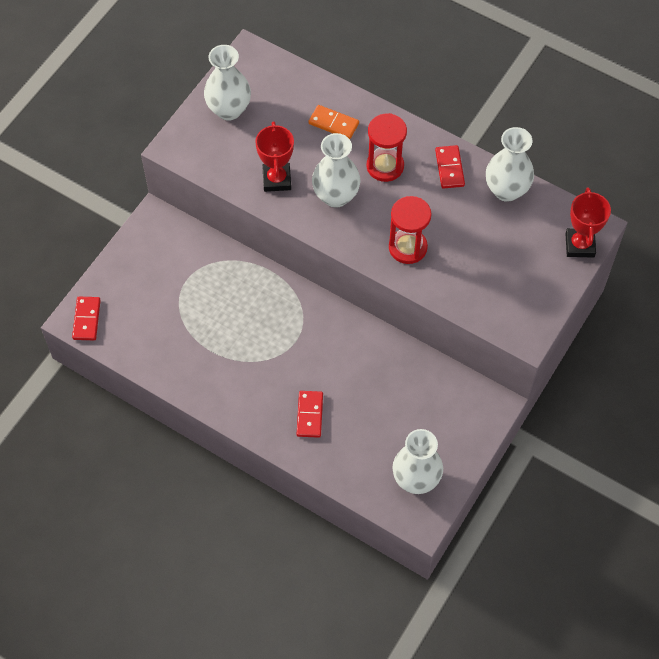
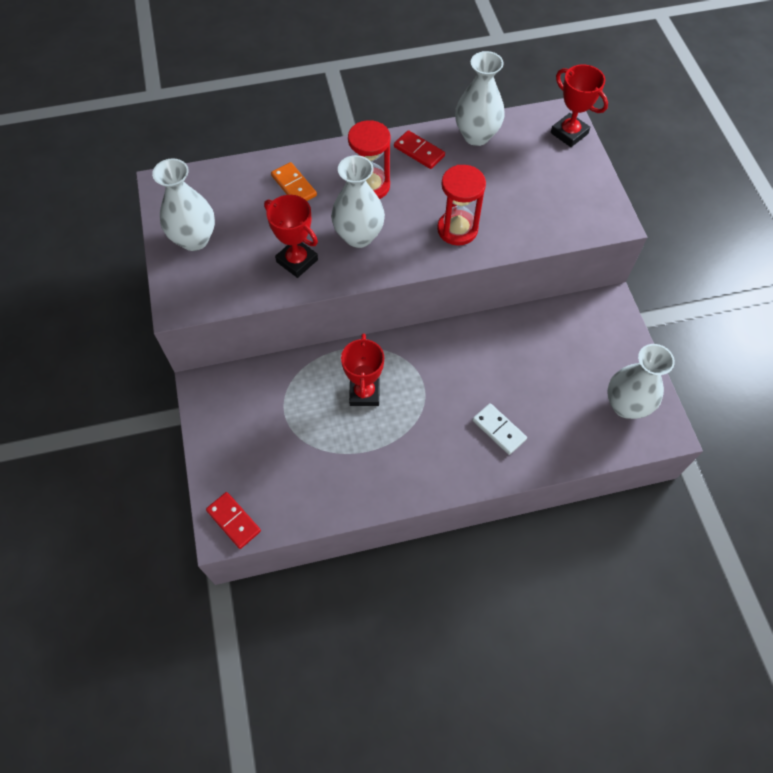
camera: 45 degrees left, 0 degrees up
(251, 312) = (364, 393): none -> red trophy
(310, 415) = (499, 430): red domino -> white domino
(333, 123) = (294, 186): orange domino -> orange domino turned 75 degrees clockwise

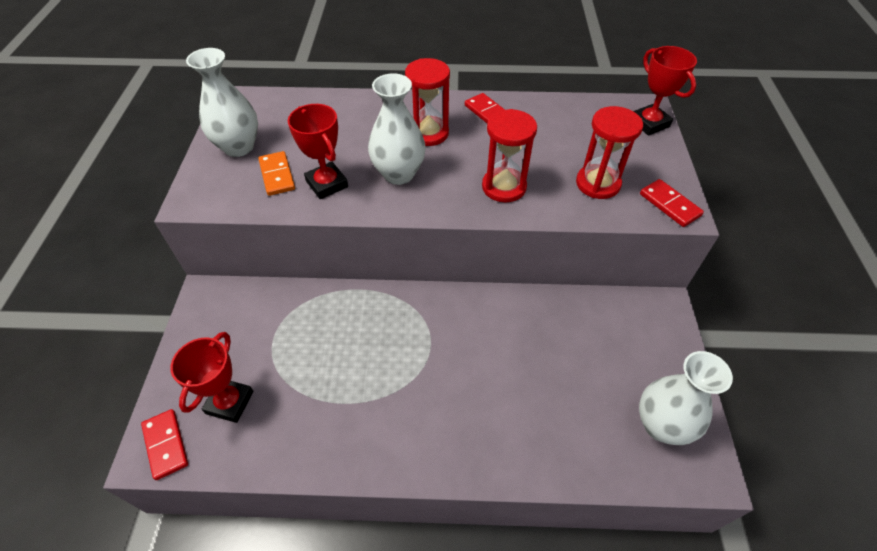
camera: 15 degrees right, 10 degrees down
(294, 186) = (354, 120): orange domino -> orange domino (277, 175)
(364, 393) = (364, 339): red trophy -> red trophy (230, 402)
(476, 136) = (551, 110): white vase -> none
(499, 430) = (499, 416): white domino -> none
(538, 208) = (598, 184): none -> red hourglass
(602, 217) = (669, 205): none -> red domino

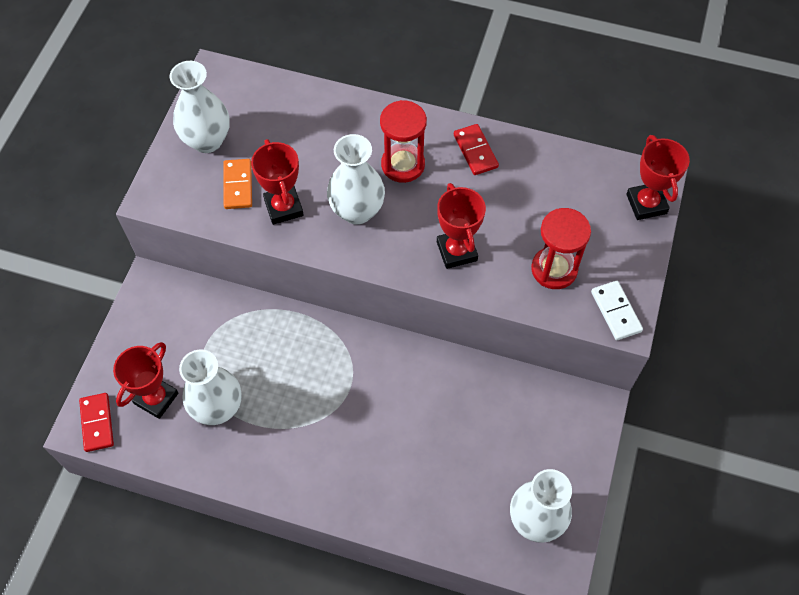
camera: 15 degrees right, 10 degrees up
(299, 396) = (217, 408): none -> white vase
(504, 187) = (456, 251): red hourglass -> red trophy
(669, 205) = (616, 311): red domino -> white domino

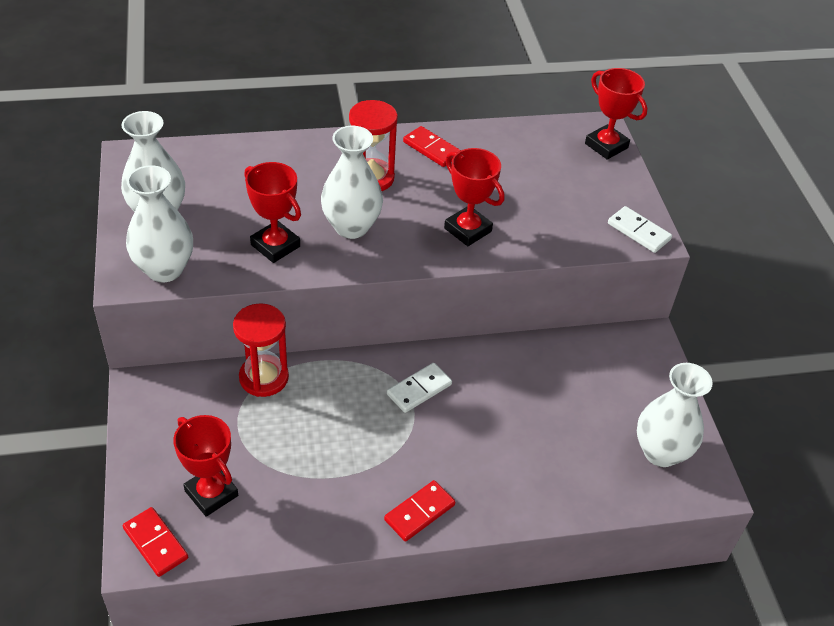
camera: 30 degrees left, 15 degrees down
(156, 398) = (211, 493): red trophy -> red trophy turned 45 degrees counterclockwise
(217, 408) = (286, 476): white vase -> white vase (164, 269)
(238, 185) = (215, 241): orange domino -> none
(302, 485) = (419, 512): none -> red domino
(363, 373) = (419, 389): none -> white domino
(554, 269) = (564, 217): red hourglass -> red hourglass (264, 377)

